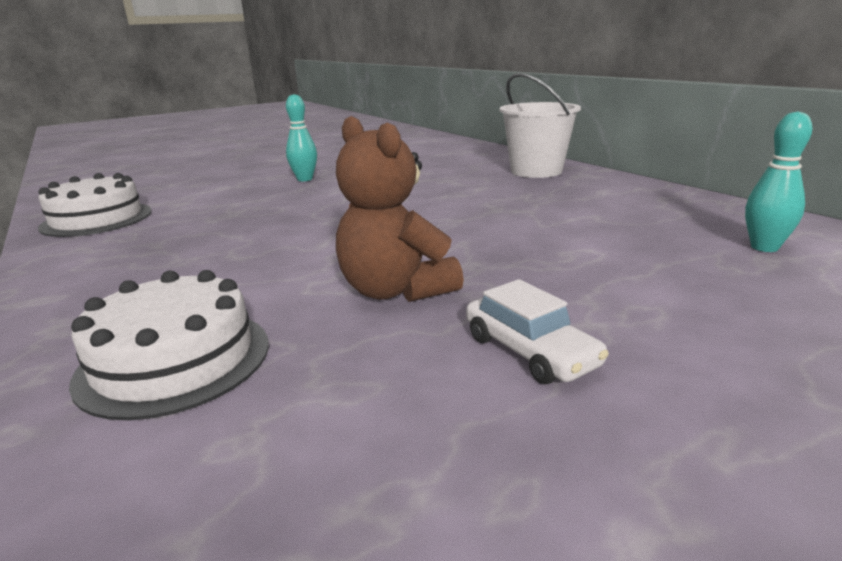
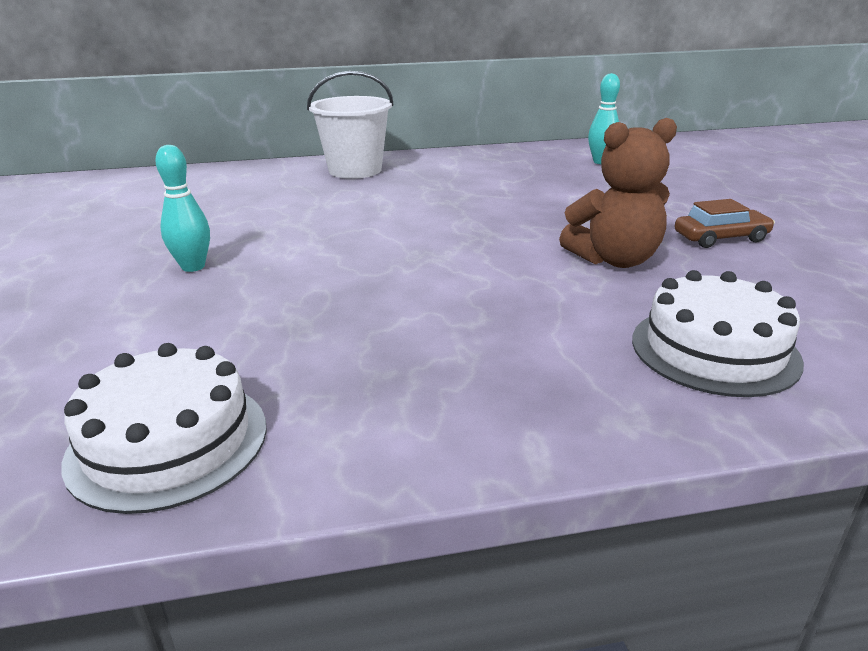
camera: 70 degrees left, 5 degrees up
(530, 351) = (721, 238): white car -> brown car

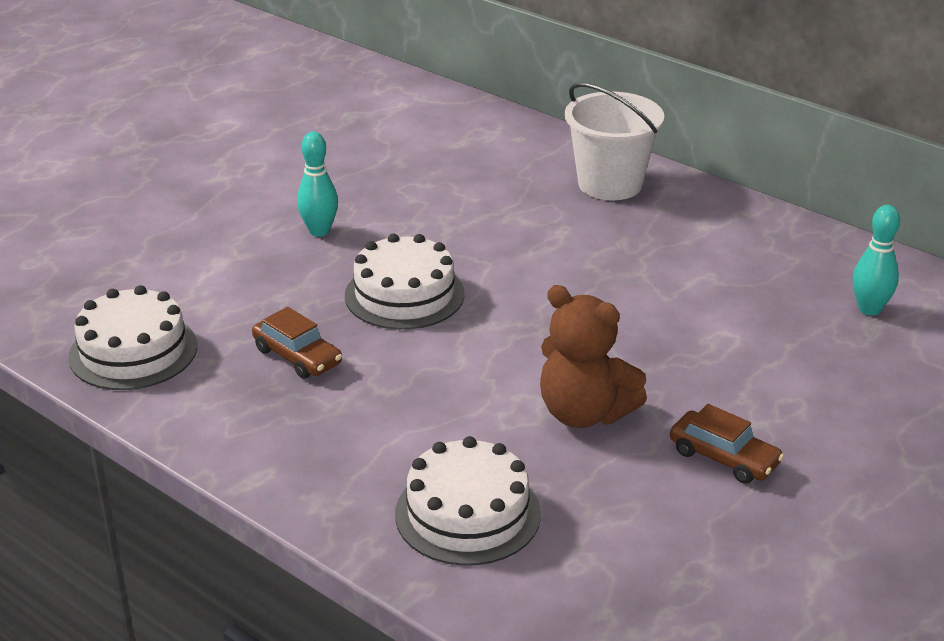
camera: 50 degrees right, 5 degrees up
(352, 266) = (404, 295): none -> white cake
(357, 343) = (297, 356): none -> brown car

